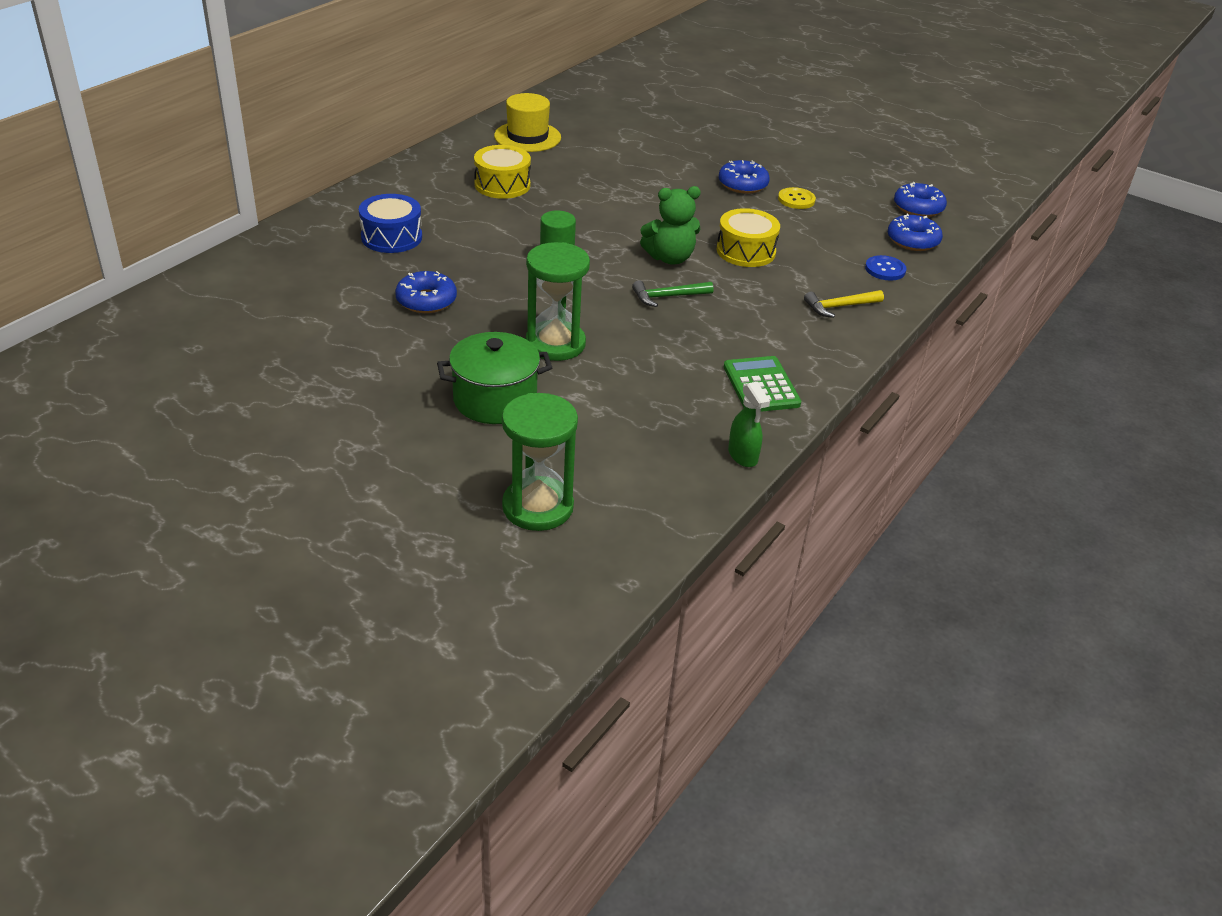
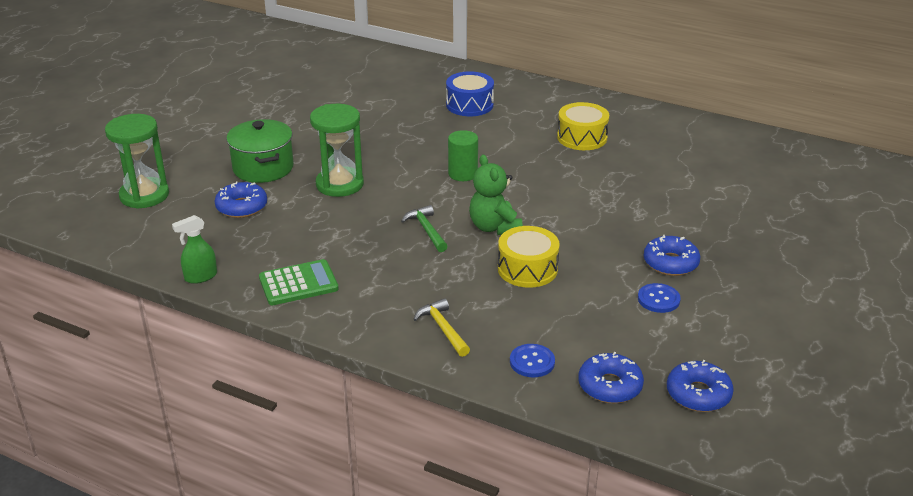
camera: 85 degrees right, 5 degrees down
(426, 300) = (384, 129): blue donut -> blue donut (242, 207)
(527, 137) = (684, 139): yellow hat -> none
(796, 199) = (658, 299): yellow button -> blue button

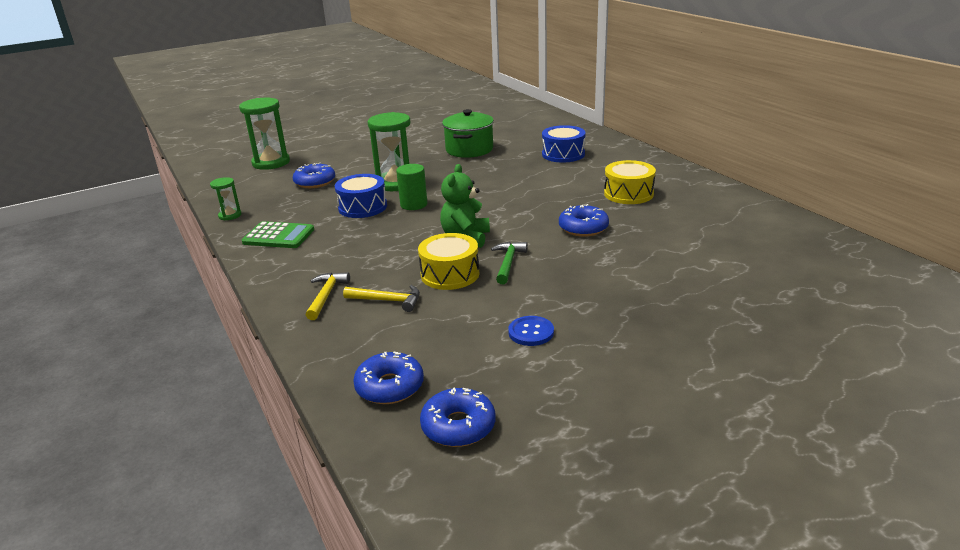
camera: 35 degrees right, 5 degrees down
(200, 277) = (230, 215): green spray bottle -> green hourglass
(263, 168) = (362, 163): green pot -> green pot (469, 149)
(343, 223) = (362, 207): none -> blue drum
(426, 230) = (413, 226): green hammer -> green hammer (508, 263)
(463, 174) = (493, 197): green cylinder -> green cylinder (414, 204)
(506, 313) = (387, 301): none -> yellow hammer
(532, 362) = (355, 343): blue button -> none
(670, 263) = (582, 307): blue donut -> blue donut (583, 228)

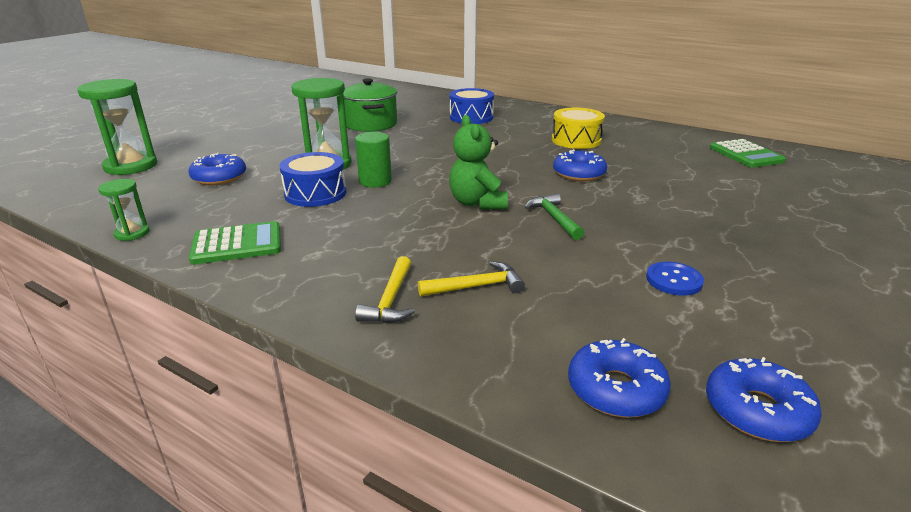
camera: 30 degrees left, 0 degrees up
(326, 296) = (390, 300): yellow hammer -> yellow hammer turned 150 degrees counterclockwise
(450, 274) = (509, 242): yellow drum -> none
(783, 238) = (746, 154): none -> green calculator

